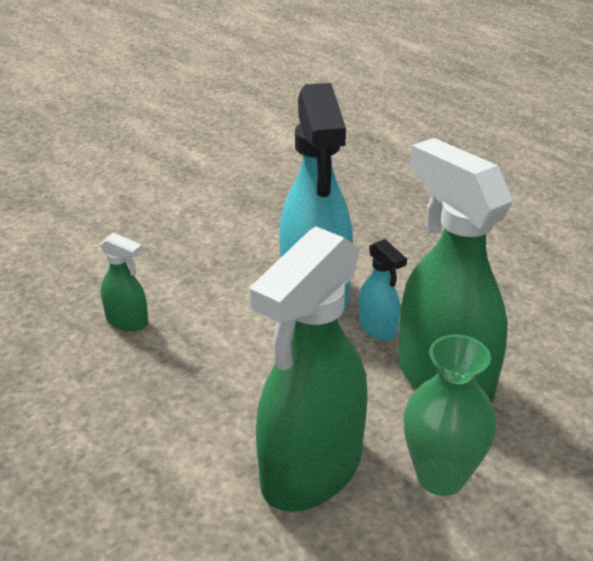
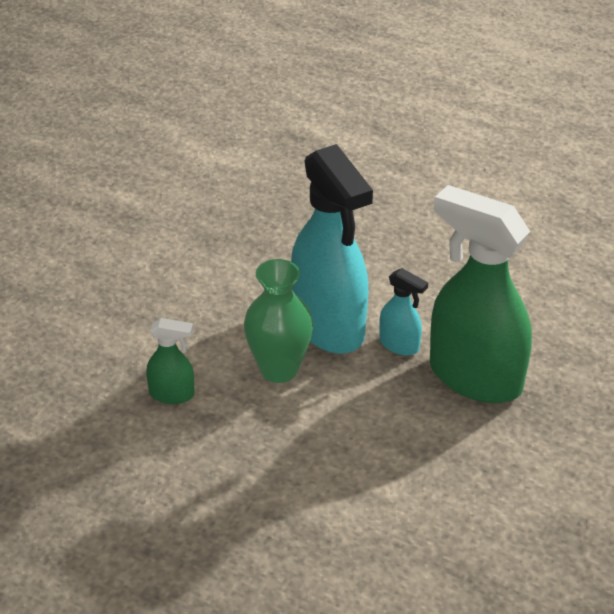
camera: 20 degrees left, 5 degrees up
(311, 470) = (405, 482): green spray bottle -> none
(441, 476) = (507, 459): green vase -> green vase (279, 369)

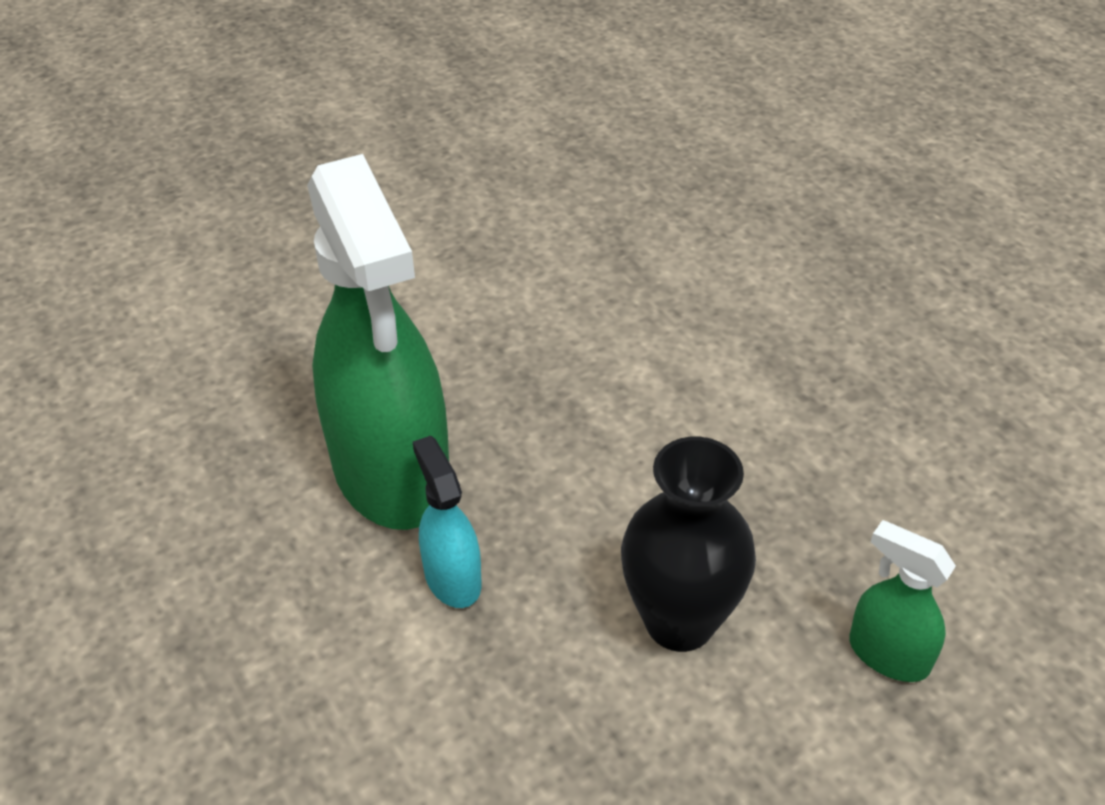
camera: 150 degrees left, 5 degrees up
(279, 369) = (679, 621): green vase -> black vase
(328, 326) = (540, 672): turquoise spray bottle -> none

